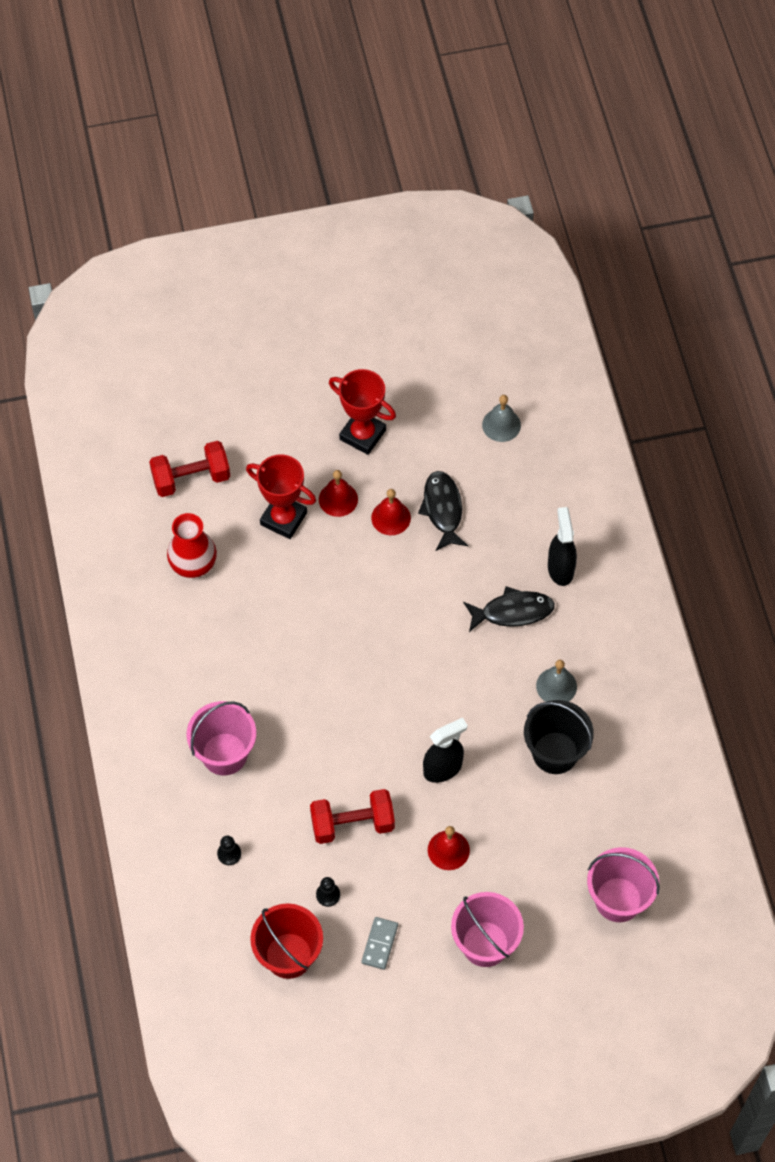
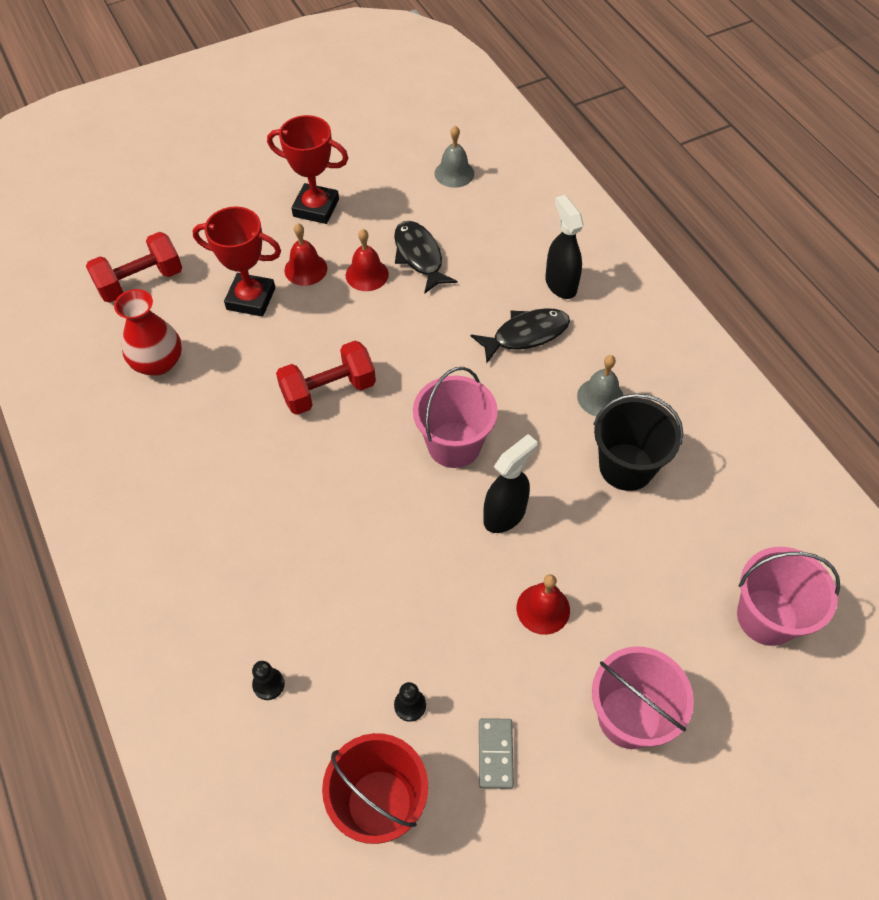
camera: 15 degrees left, 5 degrees down
(224, 754) = (236, 561): pink bucket -> pink bucket (454, 445)
(352, 824) = (416, 606): red dumbbell -> red dumbbell (328, 391)

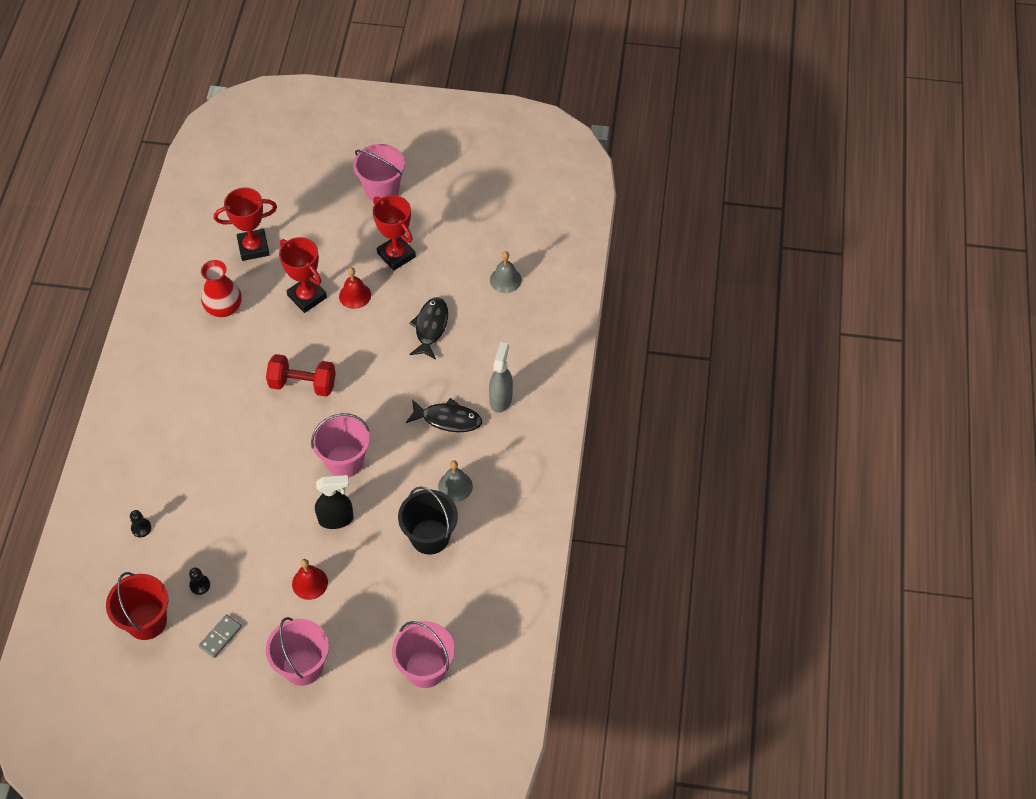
camera: 35 degrees right, 0 degrees up
(140, 282) = (253, 247): red dumbbell -> red trophy
(242, 156) = (382, 189): none -> pink bucket
(367, 274) = (388, 321): red bell -> none
(560, 284) = (501, 399): black spray bottle -> grey spray bottle

